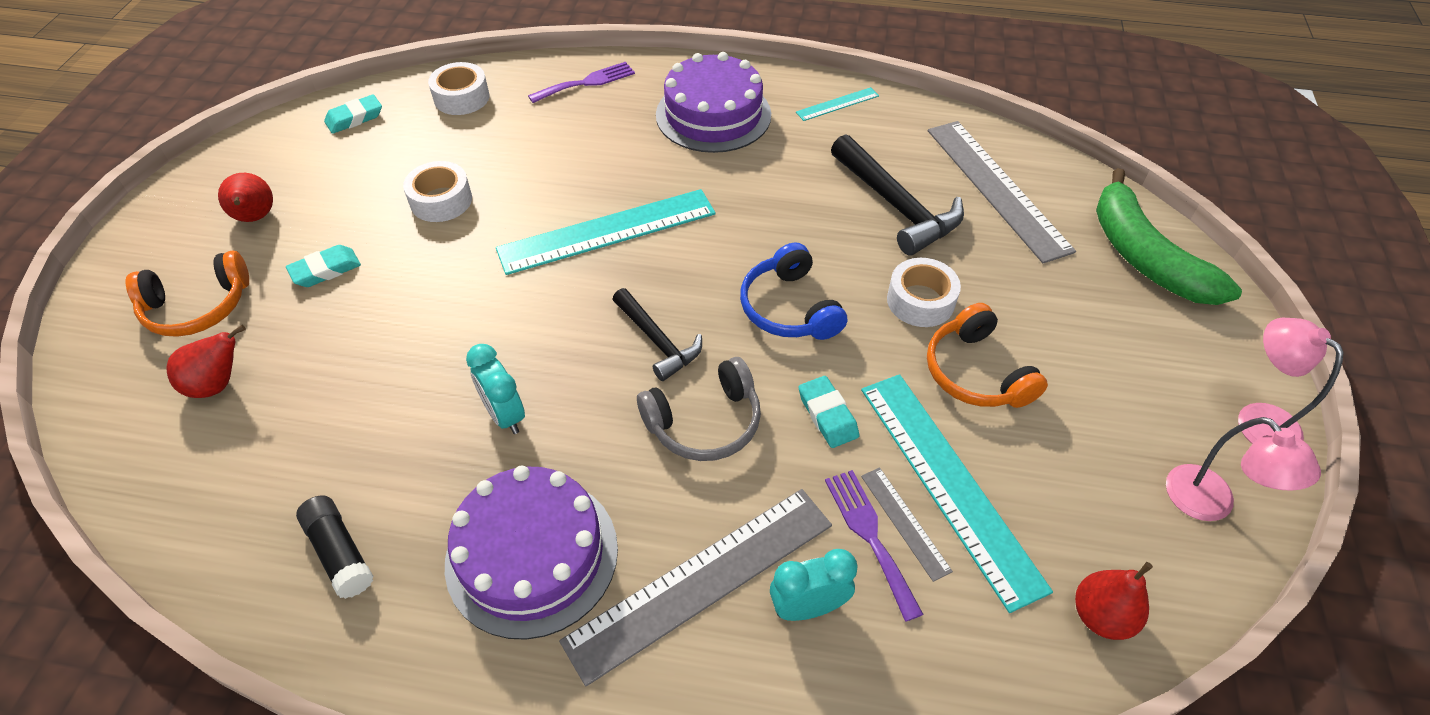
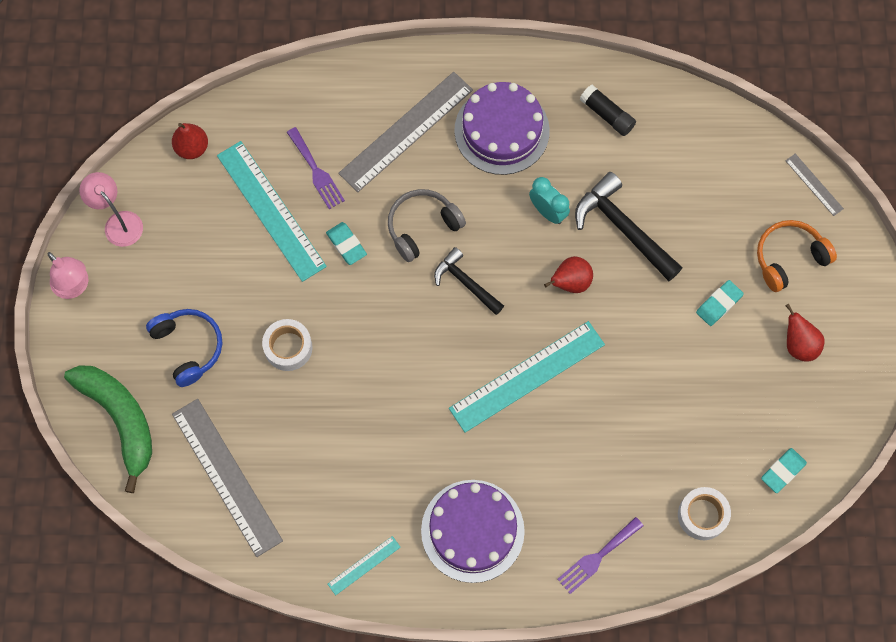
camera: 170 degrees right, 20 degrees up
(218, 384) = (737, 203): red pear -> red pear (570, 282)
(441, 200) = (666, 386): white tape -> none
(789, 308) = (380, 326): blue headphones -> blue headphones (188, 347)
(808, 607) = (347, 127): turquoise clock -> none
(895, 206) = (308, 442): black hammer -> black hammer (623, 228)
(905, 522) = (296, 182): grey ruler -> grey ruler (814, 184)
(976, 372) = (251, 293): orange headphones -> none

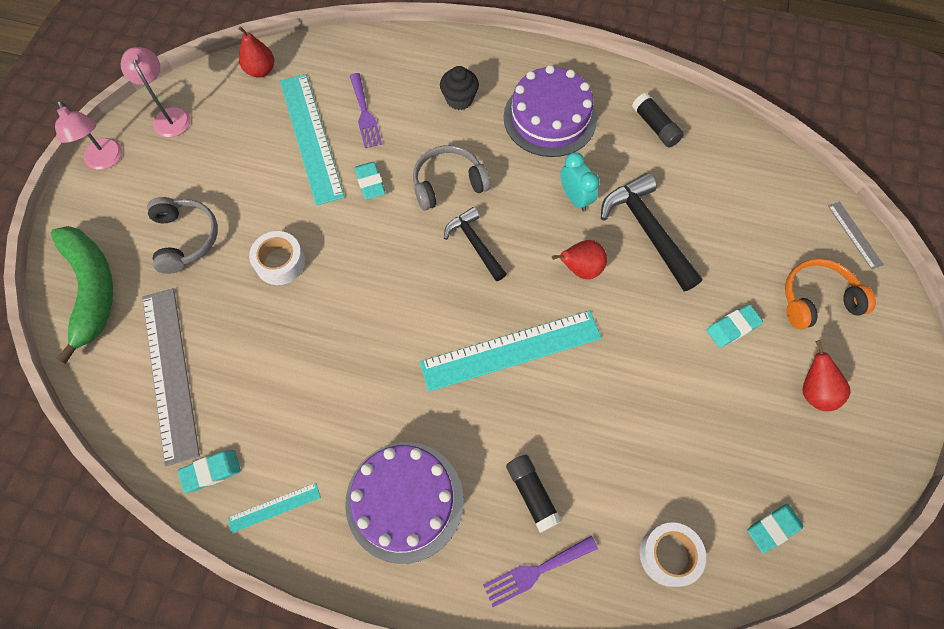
camera: 15 degrees right, 5 degrees down
(188, 347) = (185, 238): blue headphones -> grey headphones
(298, 551) = (211, 471): none -> turquoise eraser
(406, 131) = (459, 99): grey ruler -> black cupcake
(578, 496) = (532, 494): none -> black glue stick

